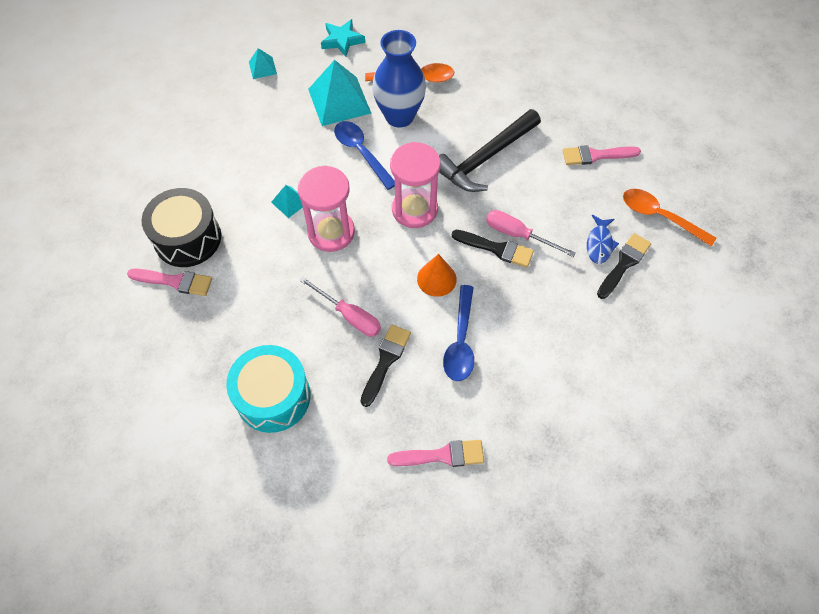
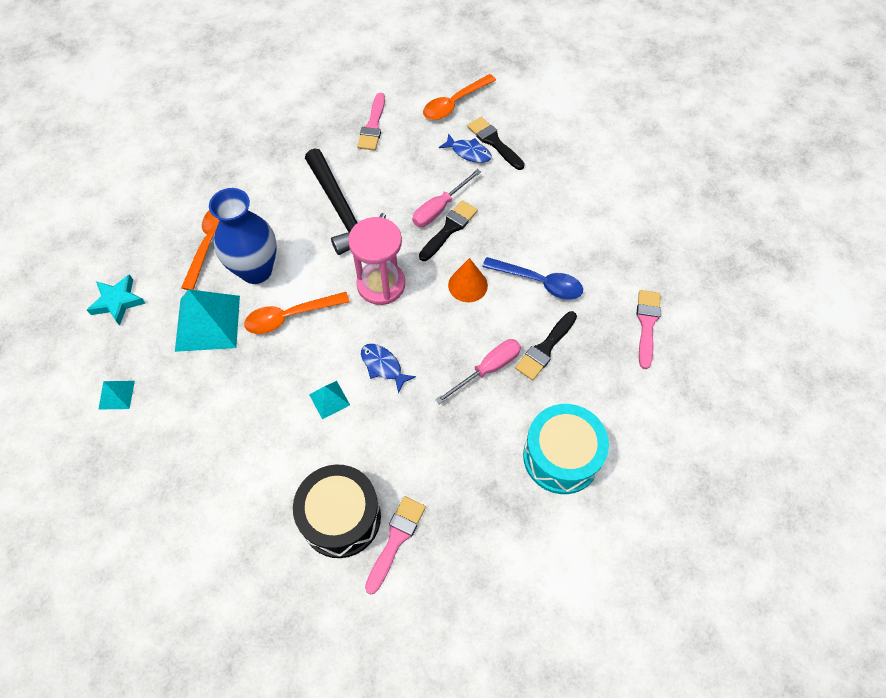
camera: 75 degrees left, 0 degrees up
(331, 232) = (383, 366): pink hourglass -> blue fish
(361, 153) = (290, 316): blue spoon -> orange spoon
(385, 361) = (545, 348): black brush -> black brush turned 90 degrees counterclockwise

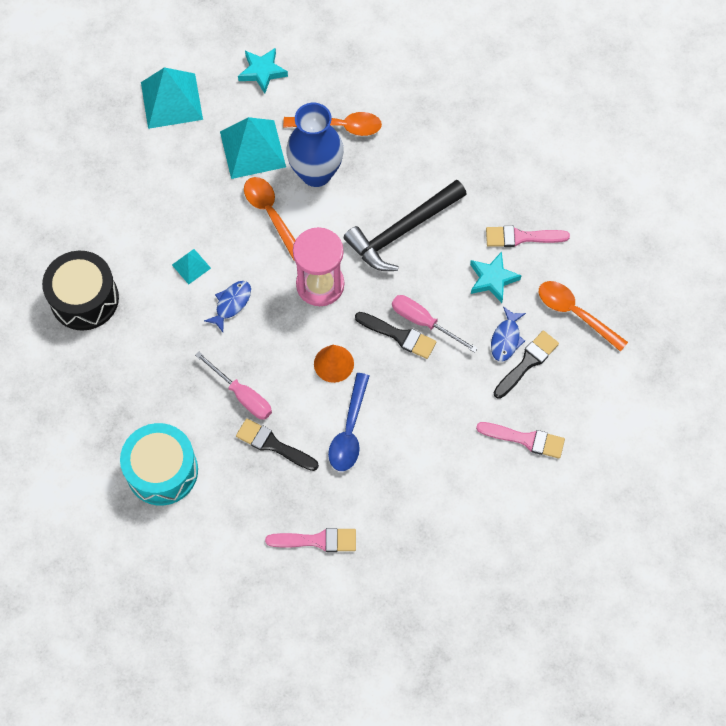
camera: 80 degrees right, 5 degrees up
(116, 394) = (171, 100): turquoise pyramid -> turquoise pyramid, size x2.05
(396, 539) = (70, 345): pink brush -> pink brush (525, 439)
(408, 152) = (492, 279): none -> turquoise star

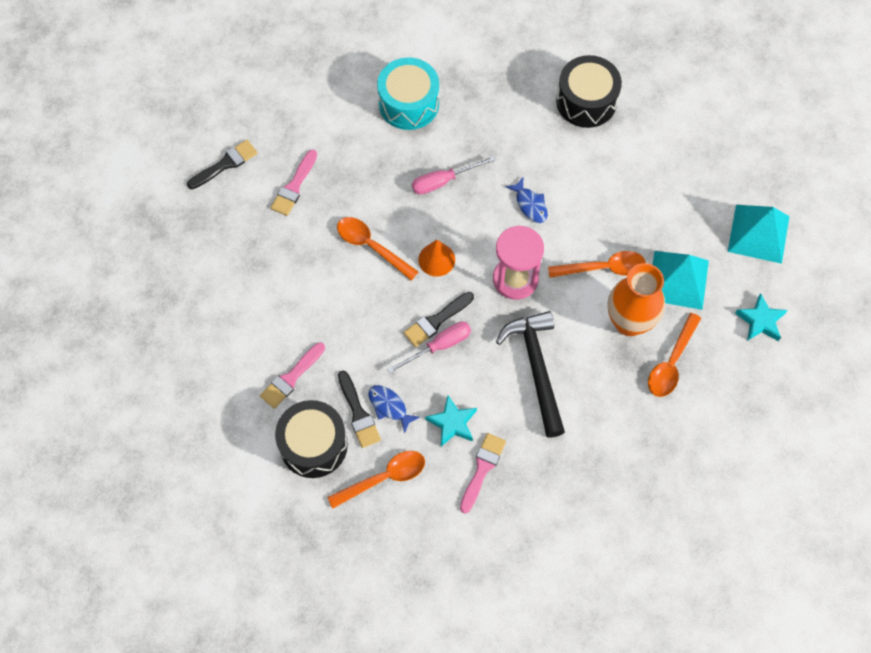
camera: 115 degrees right, 0 degrees up
(191, 266) = (580, 188): turquoise pyramid -> none
(273, 445) = (389, 187): black brush -> black brush (225, 164)
(316, 173) = (629, 322): blue vase -> orange vase
(349, 430) = (371, 246): blue spoon -> orange spoon
(579, 387) = (313, 445): none -> black drum

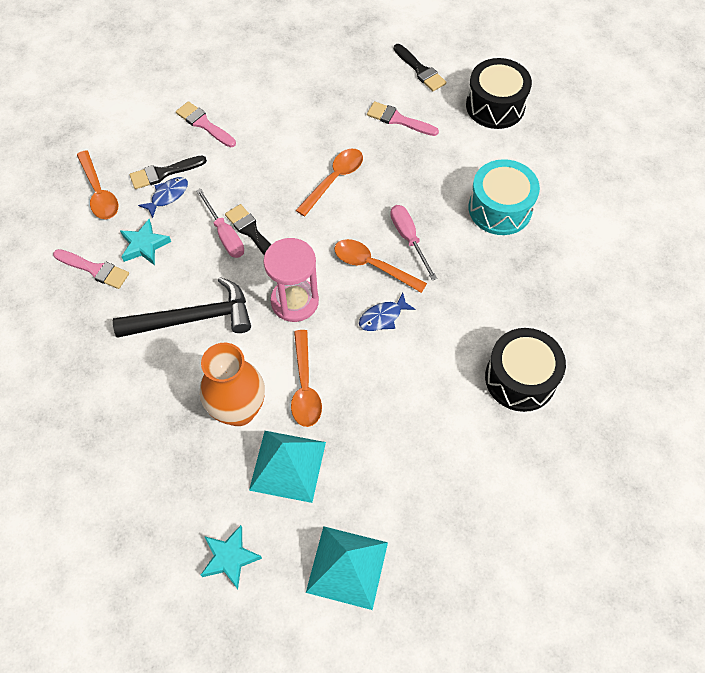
camera: 90 degrees right, 5 degrees down
(313, 445) = (138, 141): black drum -> black drum (495, 106)
(436, 259) = (319, 233): orange cone -> none
(671, 362) = (186, 451): orange spoon -> orange spoon (373, 266)

